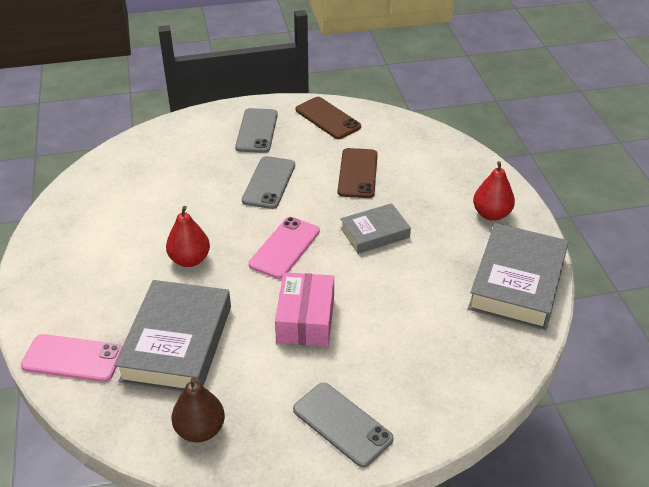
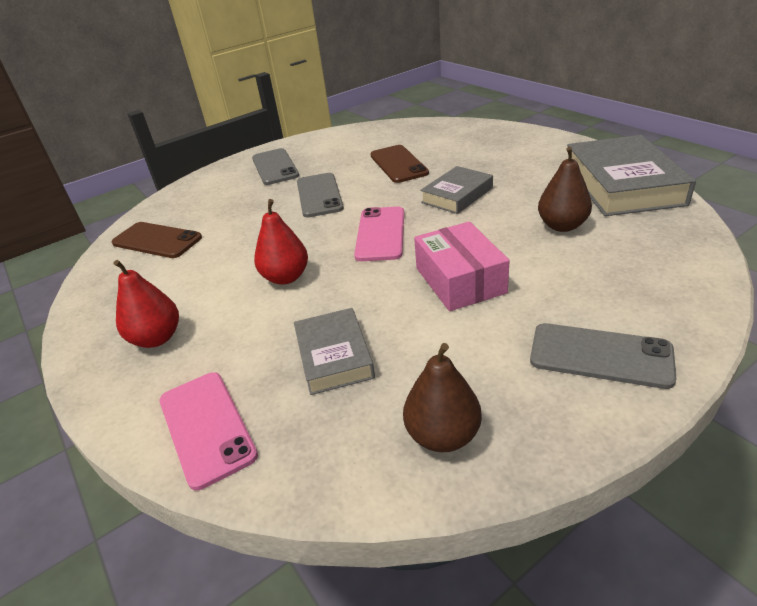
camera: 20 degrees left, 5 degrees down
(72, 358) = (206, 427): pink phone -> pink phone turned 75 degrees clockwise
(177, 343) = (334, 356): grey book -> grey book, size x0.58
(327, 118) = (335, 141): brown phone -> brown phone (157, 240)
(425, 303) = (562, 226): none -> brown pear
(491, 214) = (544, 152): red pear -> red pear (157, 338)

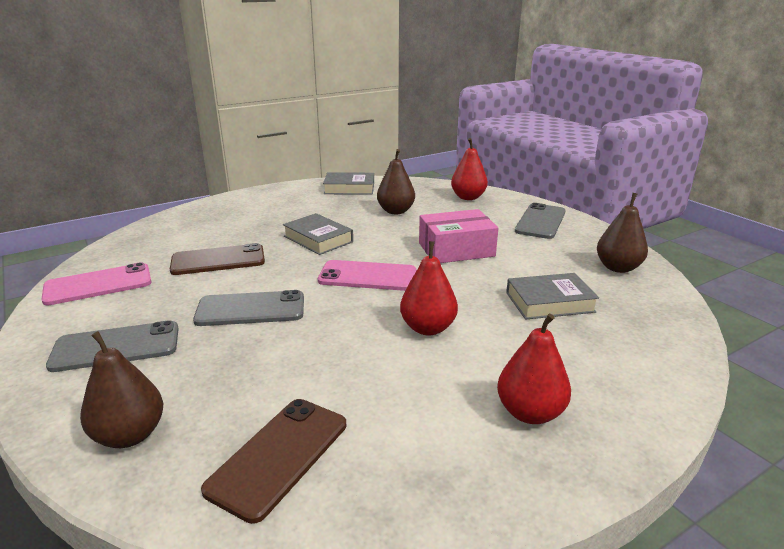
camera: 90 degrees left, 10 degrees down
(191, 195) = (130, 435): none -> brown pear
(206, 427) = (646, 361): pink phone -> pink phone (98, 285)
(622, 184) = (349, 188): grey book -> grey book, size x0.58
(662, 277) = (468, 197): none -> red pear

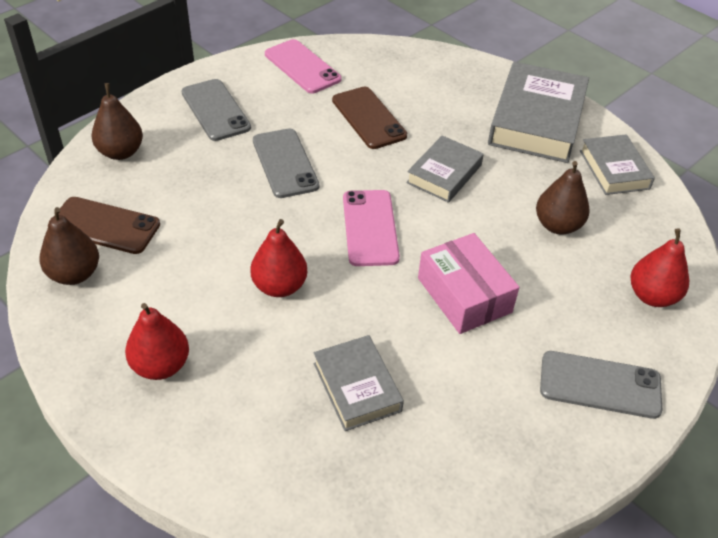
camera: 75 degrees right, 20 degrees up
(280, 201) = (536, 120): none -> grey book
(618, 268) = (473, 469): brown pear -> brown pear (74, 274)

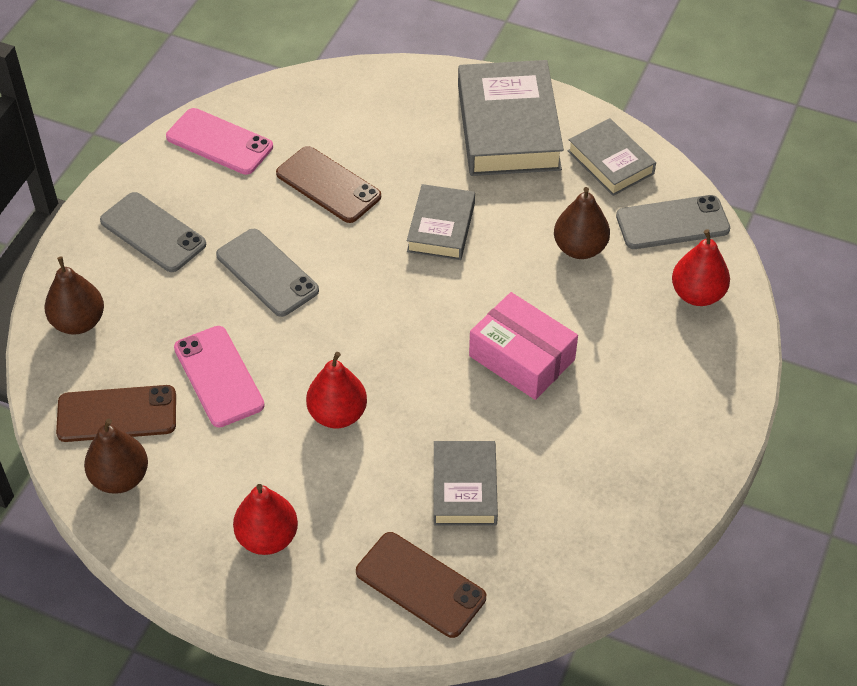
camera: 20 degrees left, 5 degrees up
(270, 459) = (420, 585): none -> brown phone
(357, 387) = (464, 488): grey book -> grey book turned 45 degrees clockwise
(370, 228) = (395, 317): pink phone -> pink phone (219, 376)
(600, 385) = (682, 403): grey phone -> grey phone (672, 223)

